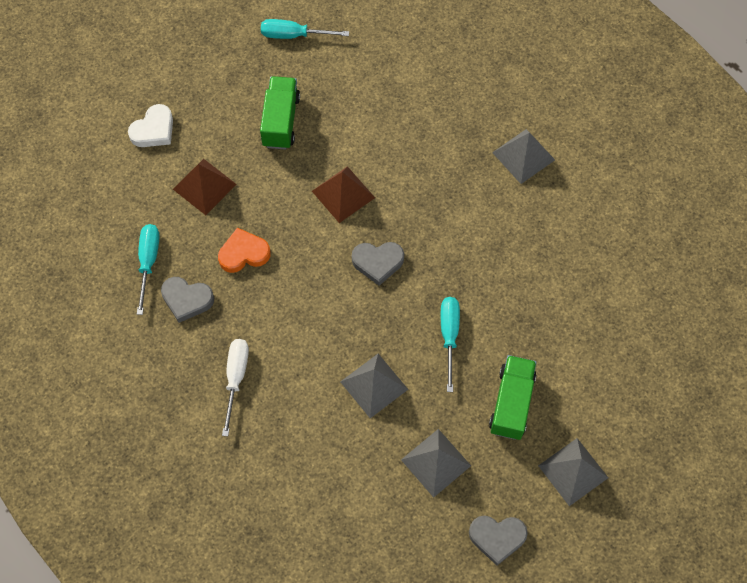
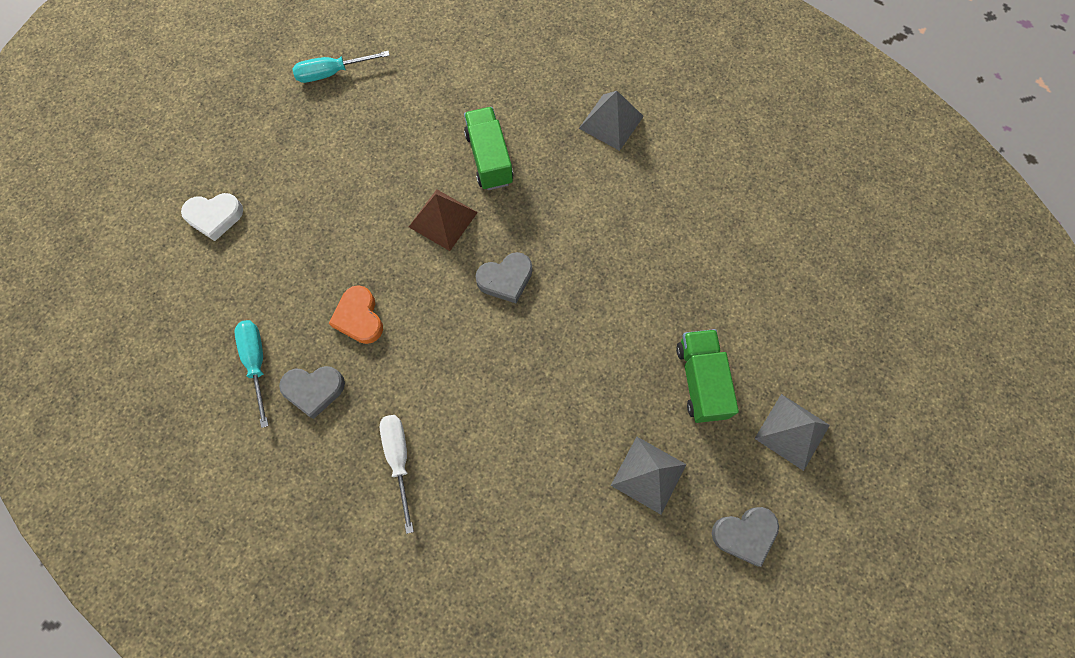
camera: 20 degrees left, 5 degrees up
(154, 130) = (215, 217): white heart -> white heart turned 60 degrees clockwise
(204, 186) = (291, 259): brown pyramid -> none
(244, 253) = (359, 317): orange heart -> orange heart turned 75 degrees counterclockwise
(281, 121) = (350, 164): green truck -> green truck (489, 158)
(374, 385) = (551, 413): grey pyramid -> none
(449, 336) = (609, 332): turquoise screwdriver -> none

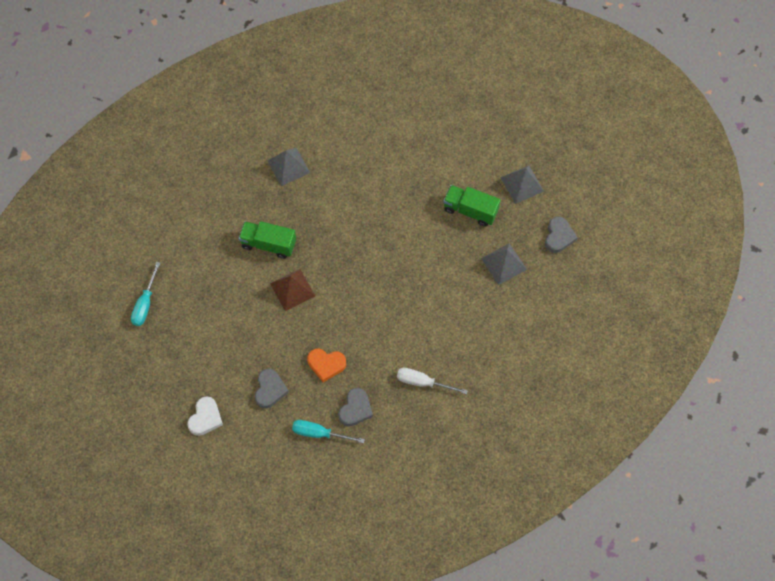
camera: 60 degrees left, 5 degrees down
(506, 279) = (352, 275): grey heart -> grey heart (270, 390)

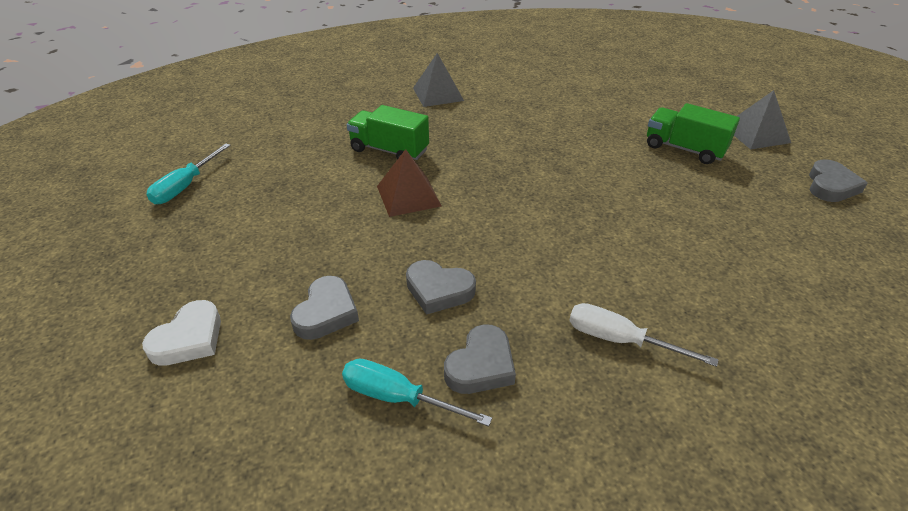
camera: 10 degrees right, 25 degrees down
(326, 364) = (439, 290): orange heart -> grey heart
(503, 263) = (748, 204): grey pyramid -> none

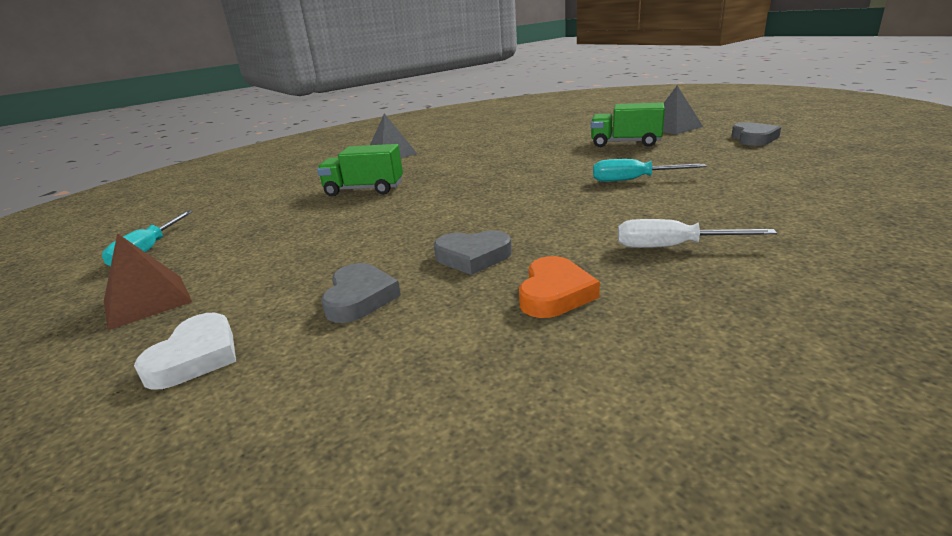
camera: 15 degrees left, 15 degrees down
(398, 398) = (482, 338): turquoise screwdriver -> turquoise screwdriver (633, 180)
(408, 196) = (401, 210): brown pyramid -> brown pyramid (147, 301)
(481, 365) = (554, 294): grey heart -> orange heart

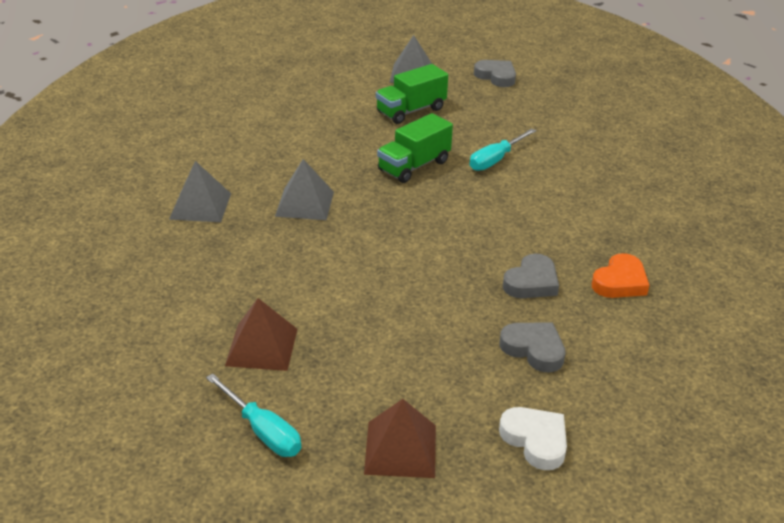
camera: 55 degrees left, 10 degrees up
(252, 216) = (262, 347): none -> brown pyramid
(364, 190) = (296, 264): green truck -> green truck (414, 166)
(441, 167) = (305, 203): none -> grey pyramid
(554, 294) = (620, 282): orange heart -> orange heart turned 75 degrees clockwise
(673, 247) = (616, 216): white screwdriver -> none

